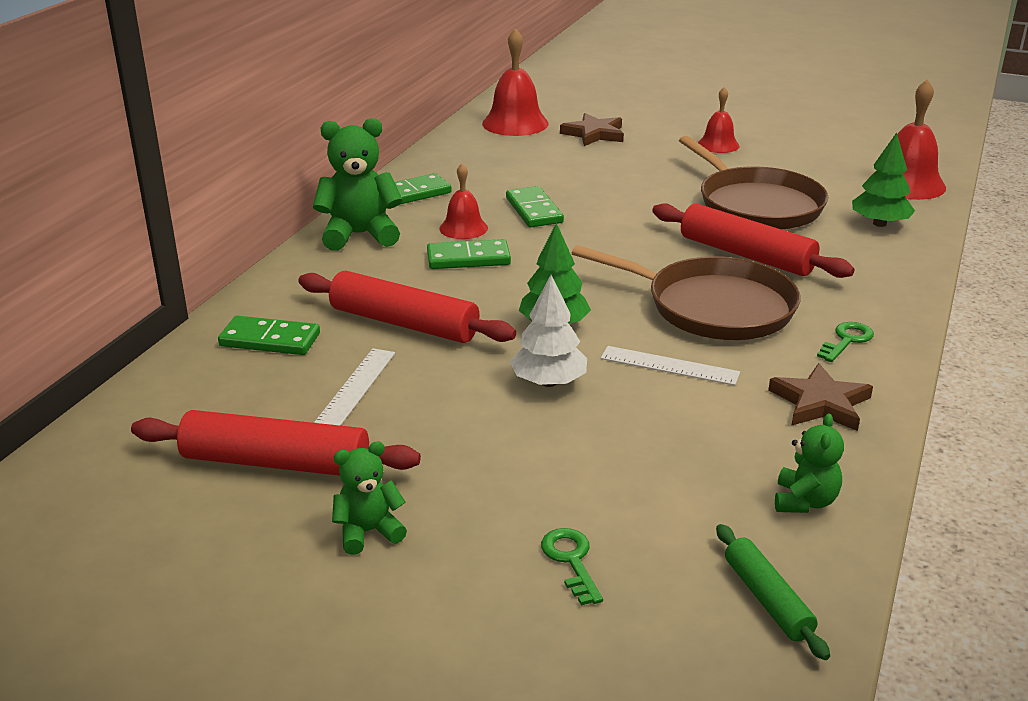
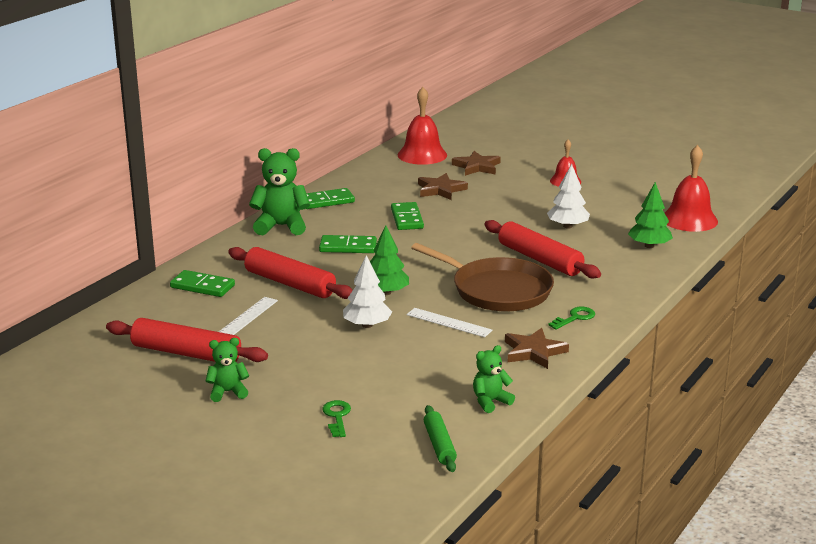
camera: 10 degrees right, 5 degrees down
(463, 228) = (353, 227): red bell -> none
(561, 167) = (440, 190): none -> brown star
(756, 205) = (567, 226): brown pan -> white tree
(804, 501) = (490, 402): green teddy bear -> green teddy bear turned 150 degrees counterclockwise

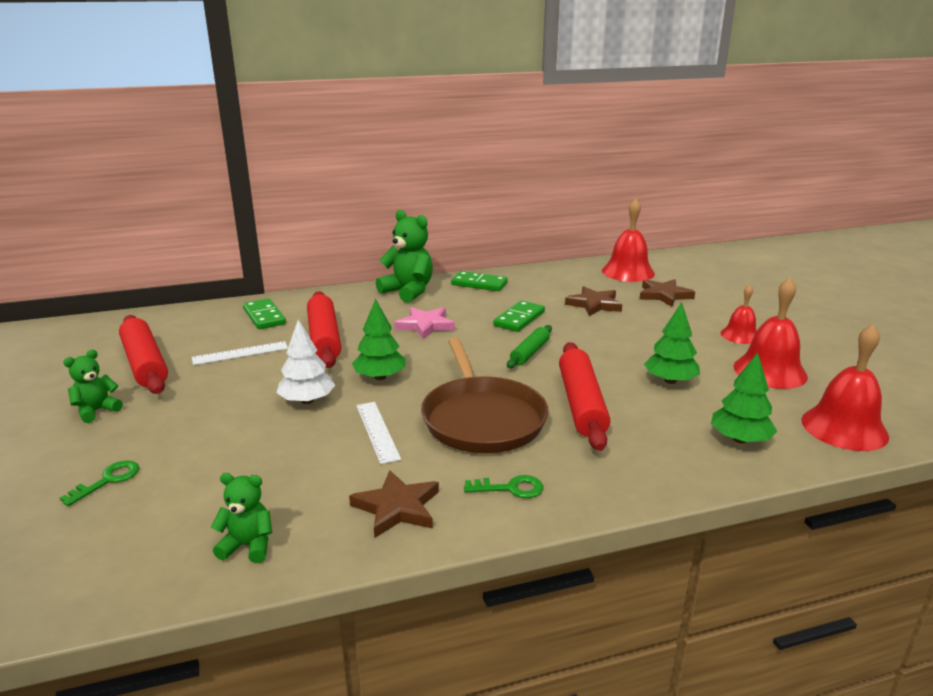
camera: 40 degrees right, 0 degrees up
(228, 392) = (96, 411): green teddy bear -> green teddy bear turned 75 degrees counterclockwise
(348, 247) = (425, 325): green domino -> pink star
(439, 445) = (109, 570): green rolling pin -> green rolling pin (530, 353)
(567, 226) = (670, 381): white tree -> green tree
(613, 199) = (770, 371): none -> red bell

